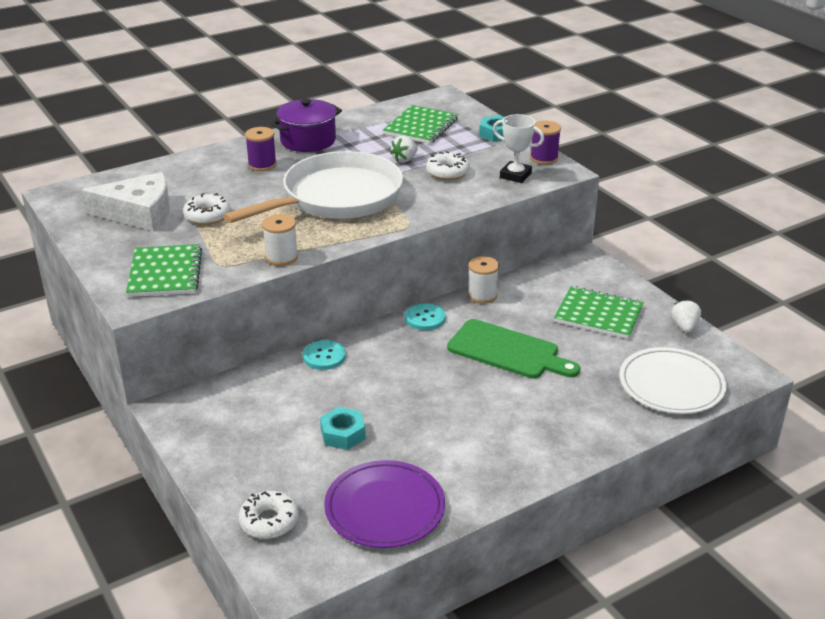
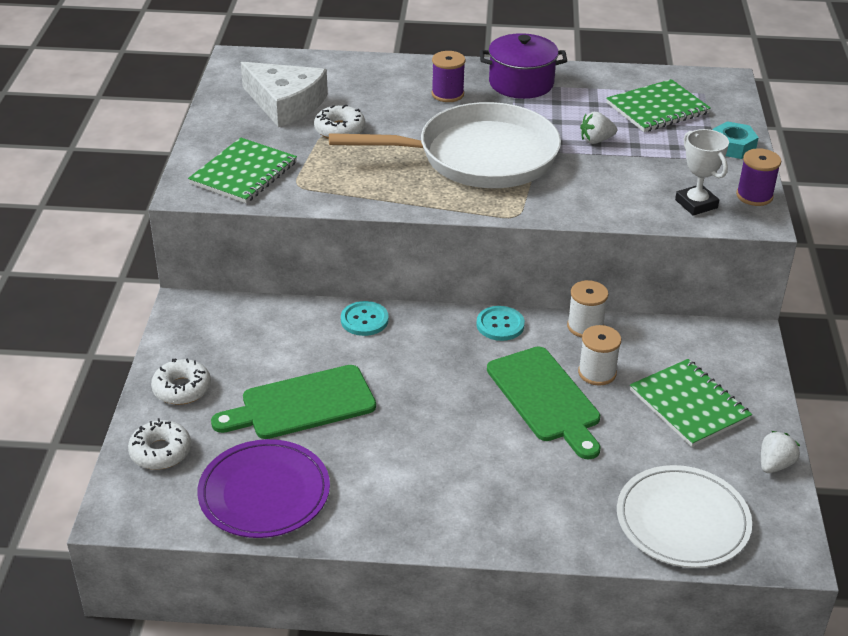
camera: 35 degrees right, 5 degrees up
(281, 257) = (358, 199): white spool -> white spool (597, 373)
(343, 434) = (302, 404): turquoise nut -> green cutting board
(447, 172) = (625, 172): white donut -> white donut (182, 389)

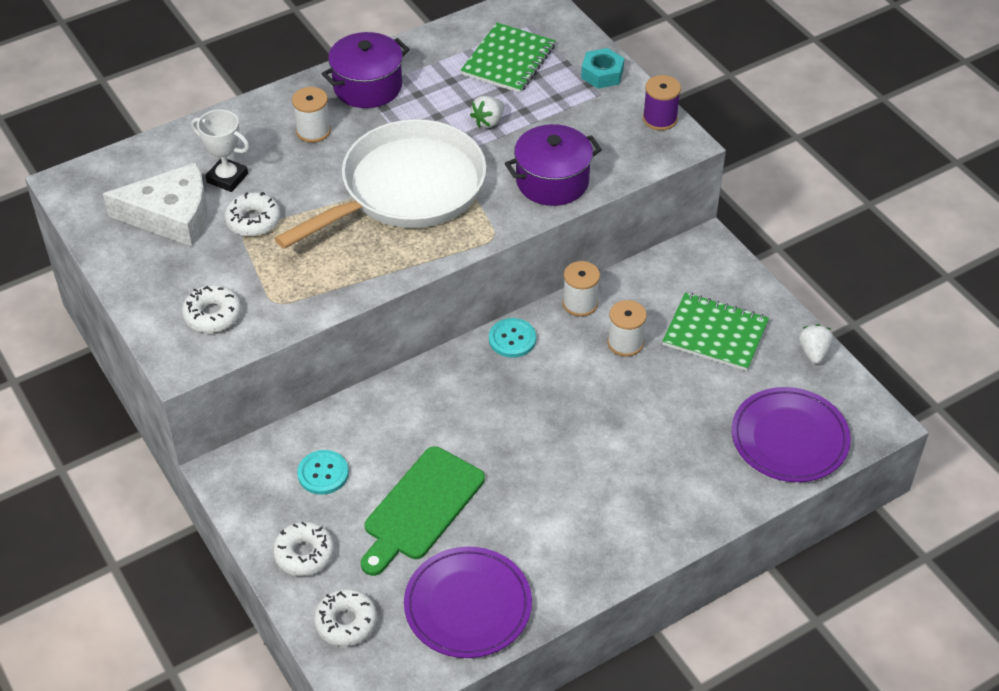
camera: 35 degrees left, 10 degrees up
(244, 173) = (213, 315): green notebook -> white donut
(364, 320) = (396, 397): turquoise button -> turquoise button (323, 473)
(447, 94) = (313, 131): purple spool -> white spool
(545, 398) = (606, 389): green cutting board -> none
(608, 200) = (552, 181): none -> purple pot
(682, 520) = (789, 438): white plate -> purple plate
(696, 204) = (623, 150): white trophy -> white trophy (227, 178)

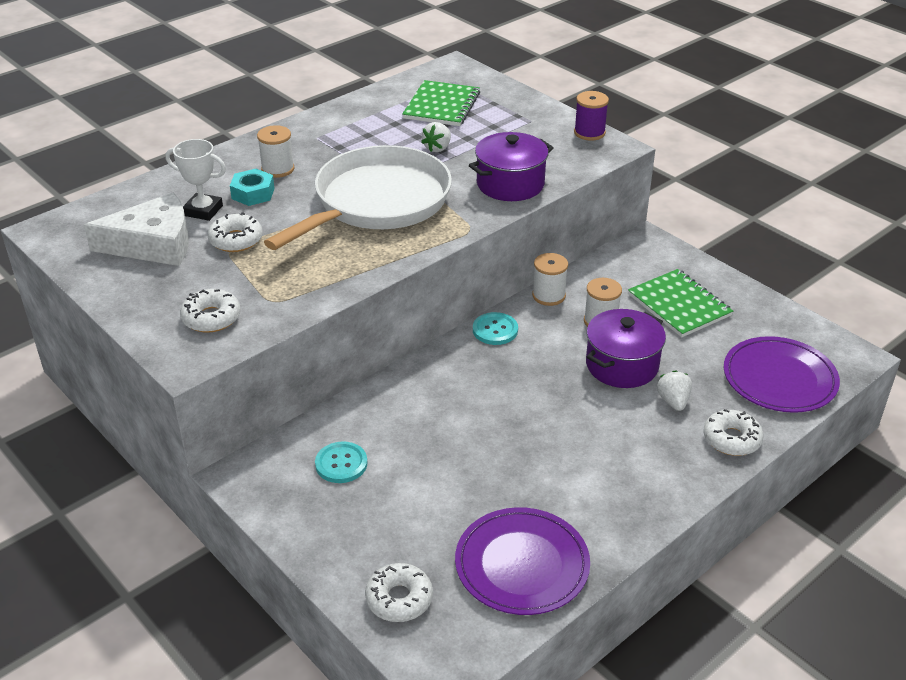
camera: 10 degrees left, 10 degrees down
(304, 554) = (339, 539): white donut -> white donut (731, 439)
(367, 86) = (320, 134): purple pot -> purple pot (622, 365)
(421, 507) = (448, 481): green cutting board -> none
(602, 74) = (527, 107): turquoise nut -> turquoise nut (253, 193)
(715, 333) = (679, 305): green notebook -> green notebook turned 45 degrees clockwise
(813, 352) = (772, 309): white strawberry -> white strawberry (673, 401)

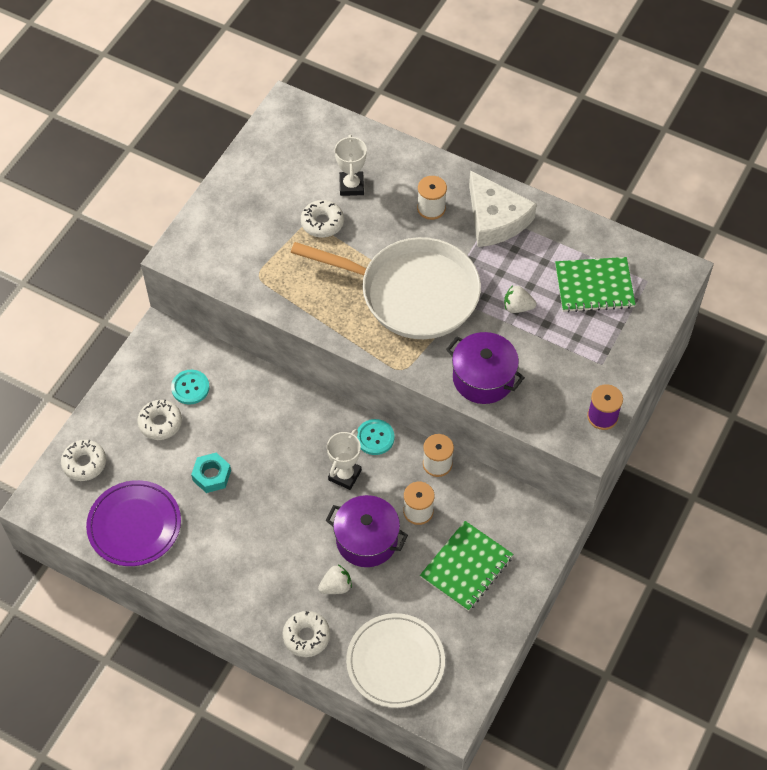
camera: 70 degrees right, 20 degrees up
(154, 244) = (296, 176): white cheese -> white cheese (495, 219)
(211, 318) = (225, 248): white donut -> white donut (160, 423)
(253, 193) = (388, 207): turquoise nut -> turquoise nut (211, 475)
(532, 362) = (344, 475): none -> white trophy
(779, 379) = (395, 662): purple plate -> white plate

